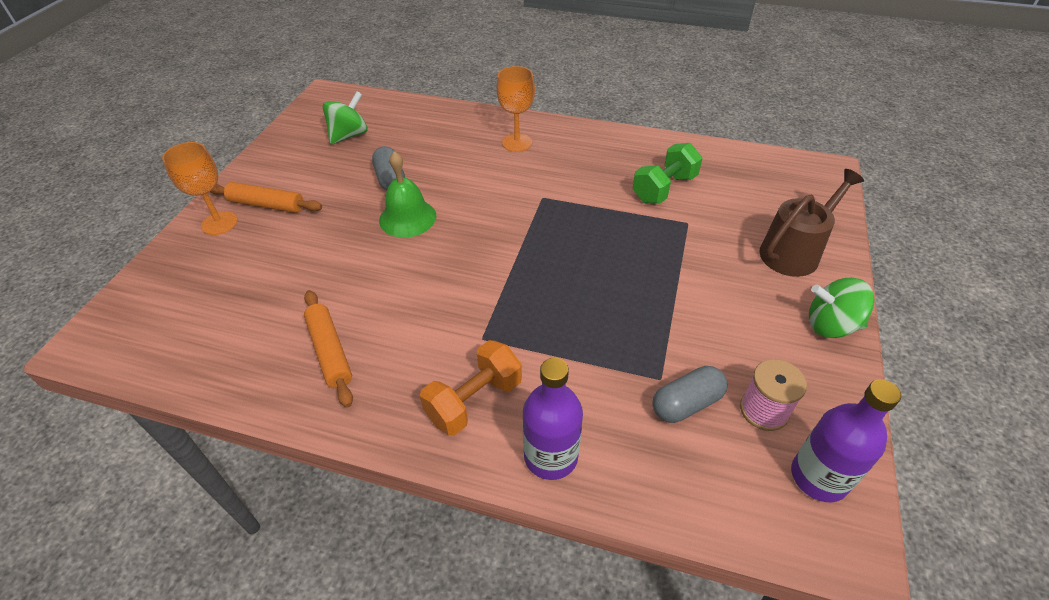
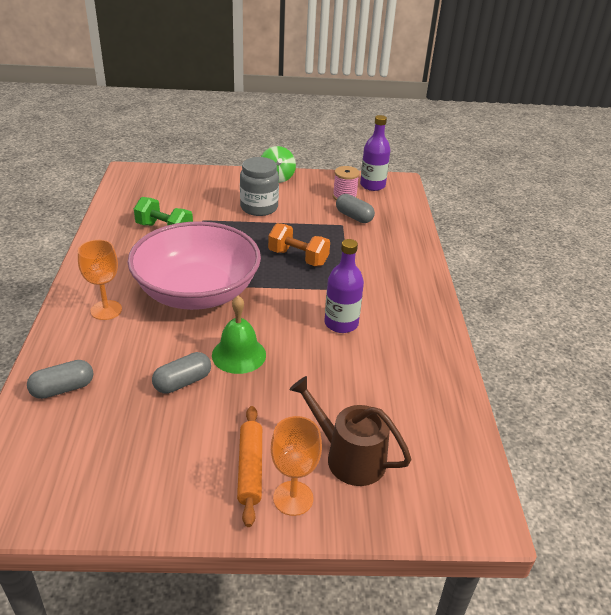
camera: 110 degrees left, 10 degrees down
(330, 351) = (399, 355): orange rolling pin -> none
(349, 135) = (100, 444): green spinning top -> none
(421, 120) = (63, 389): none -> grey capsule
(474, 400) = (396, 284): orange dumbbell -> orange dumbbell (298, 258)
(525, 201) = (197, 292): none -> pink bowl
(550, 456) = (412, 253): purple bottle -> purple bottle (341, 323)
(721, 284) = (259, 207): none -> grey jar
(794, 252) = (220, 185): brown watering can -> brown watering can (349, 457)

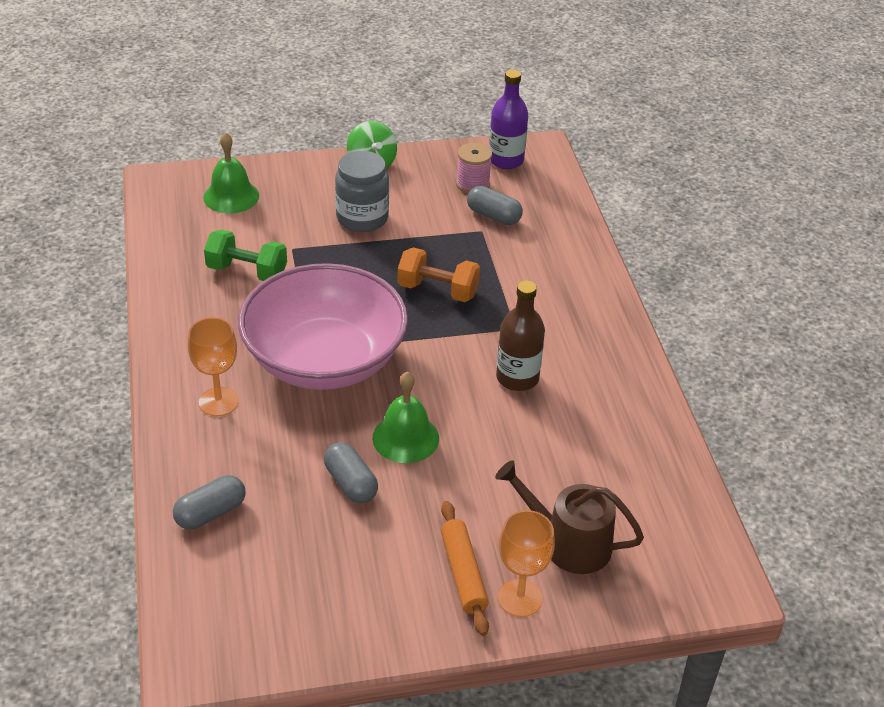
camera: 10 degrees left, 5 degrees up
(173, 185) = (231, 196): none -> green bell
(182, 382) = (351, 483): grey capsule -> grey capsule turned 75 degrees counterclockwise
(341, 323) = (517, 378): purple bottle -> brown bottle

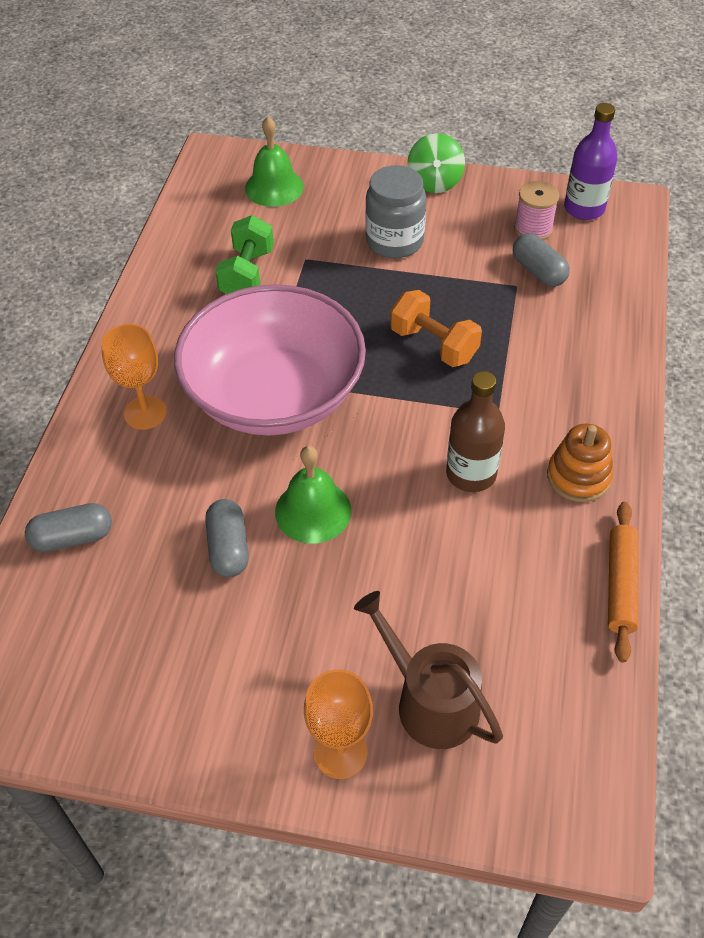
camera: 25 degrees right, 10 degrees up
(247, 272) = (247, 274): green dumbbell -> green dumbbell turned 60 degrees clockwise
(463, 573) = (293, 698): orange rolling pin -> orange rolling pin (620, 585)
(600, 359) = (578, 476): none -> orange stacking toy

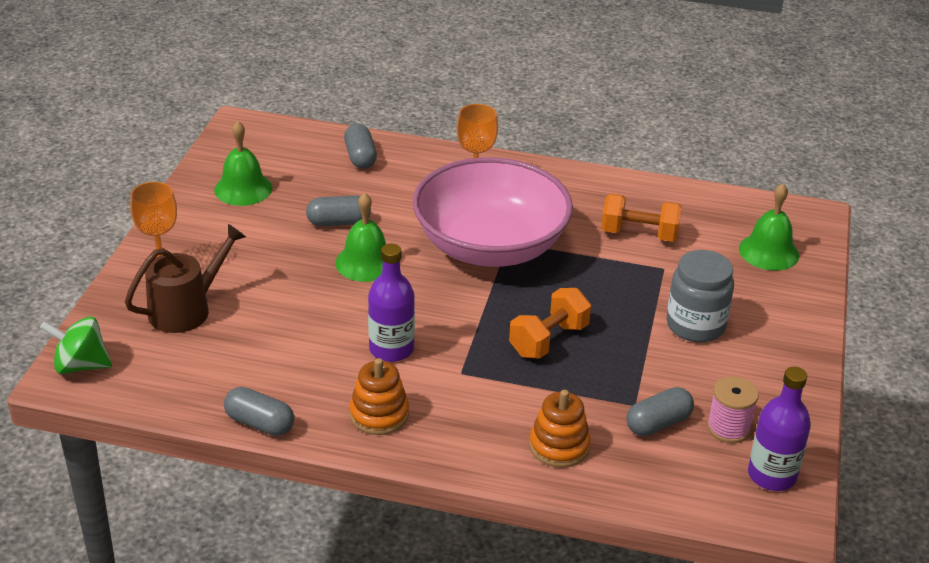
camera: 90 degrees right, 15 degrees down
(145, 675) = (243, 189): none -> green bell
(247, 274) = (639, 234): green dumbbell -> orange dumbbell
(434, 182) = (798, 360): green spinning top -> green spinning top (80, 365)
(471, 474) = (391, 349): brown bottle -> purple bottle
(586, 337) = (559, 446): none -> orange stacking toy
(620, 585) = (259, 423): orange rolling pin -> grey capsule

